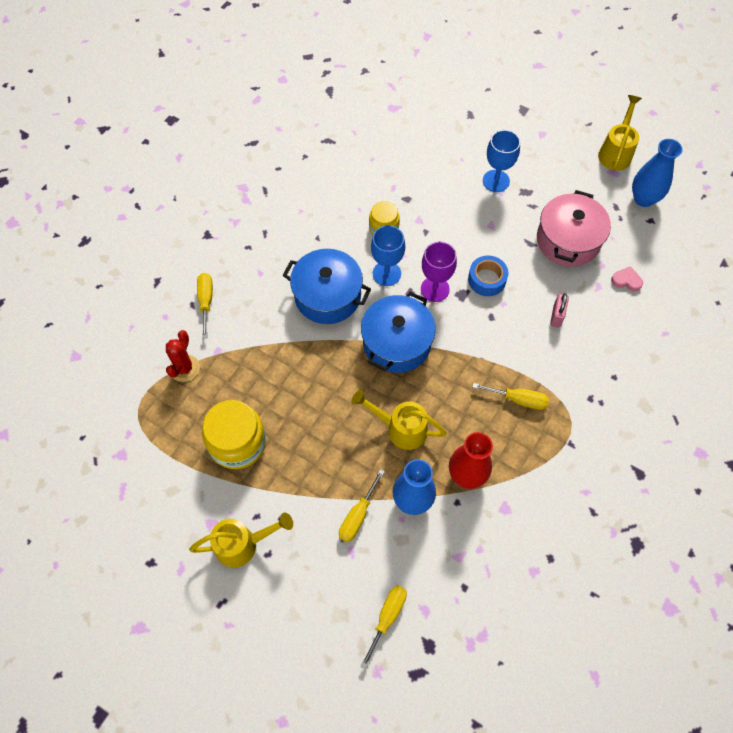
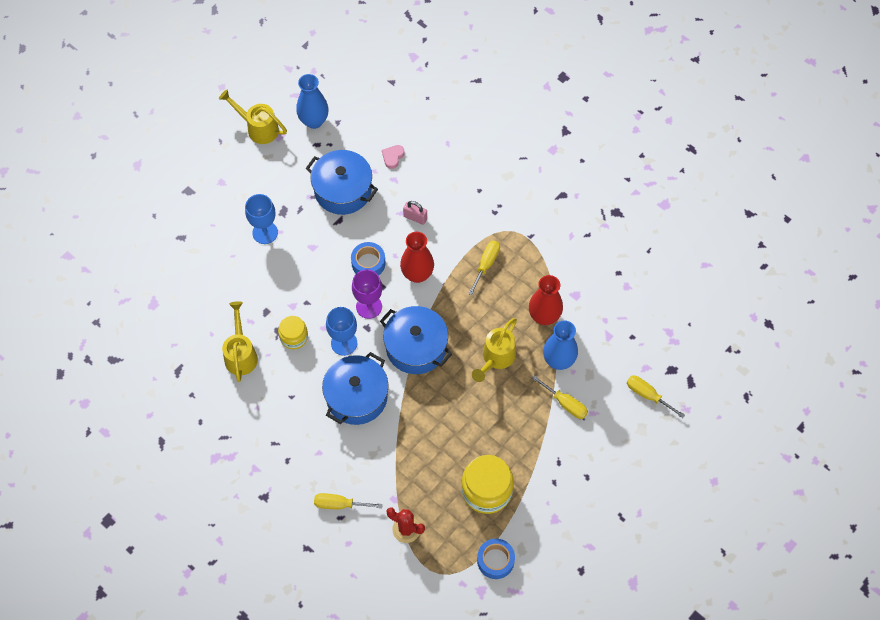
camera: 80 degrees left, 0 degrees up
(156, 464) = (495, 560): none -> blue tape
(243, 544) = (576, 495): yellow watering can -> yellow watering can (241, 354)
(486, 329) = (417, 274): none -> red vase
(568, 240) = (343, 190): pink pot -> blue pot

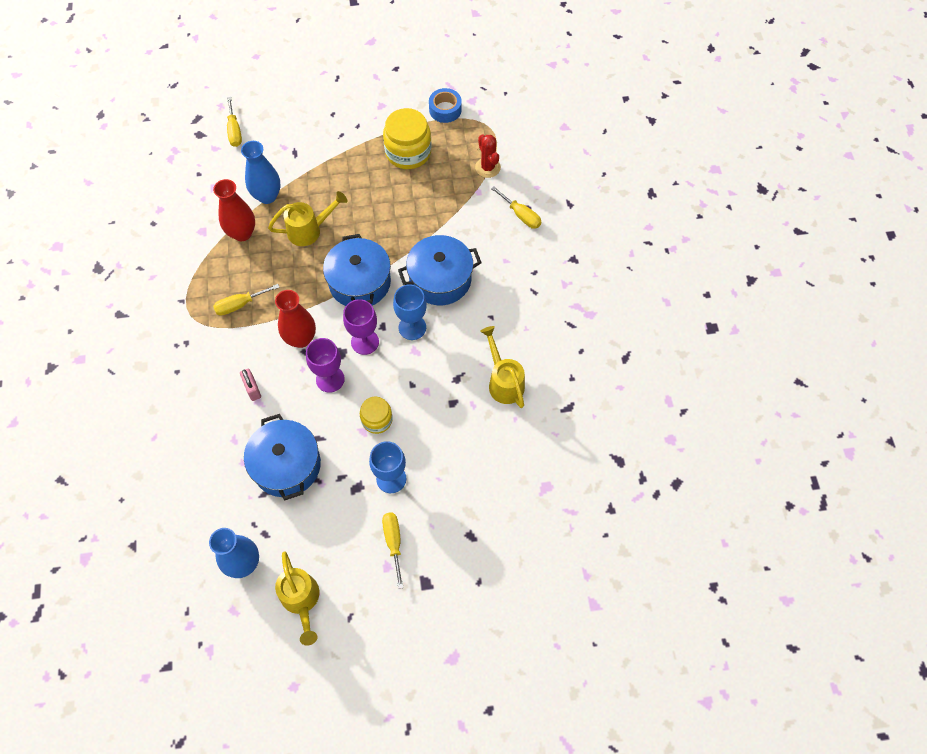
camera: 140 degrees left, 0 degrees up
(241, 354) = (504, 381): yellow watering can -> yellow watering can turned 120 degrees clockwise
(294, 337) = (448, 363): yellow jar -> yellow jar (377, 420)
(368, 263) = (330, 379): blue tape -> purple goblet
(393, 157) = (213, 463): pink heart -> none
(565, 403) = (295, 166): yellow screwdriver -> yellow screwdriver (393, 542)

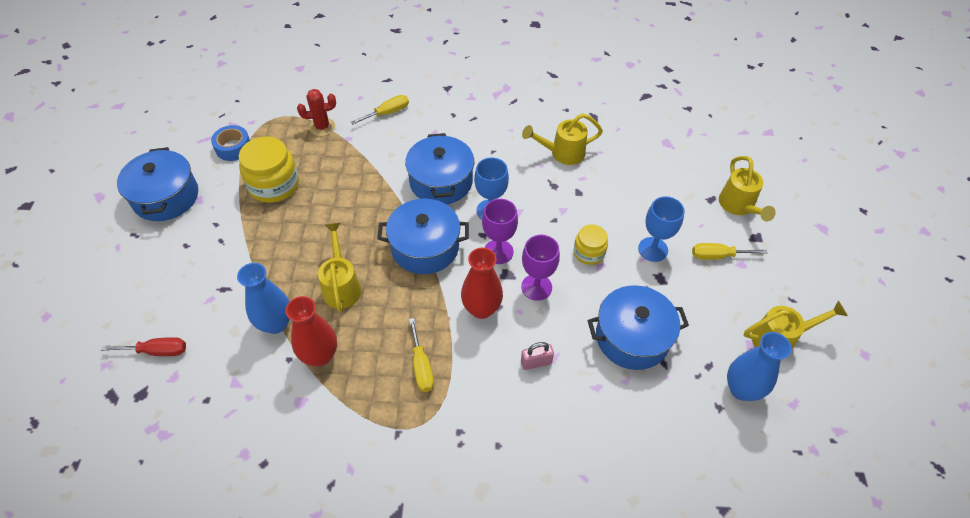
camera: 80 degrees left, 10 degrees down
(234, 131) = (157, 351): yellow screwdriver -> red screwdriver
(379, 83) = (166, 197): none -> blue pot
(466, 565) = (738, 206): none -> yellow watering can

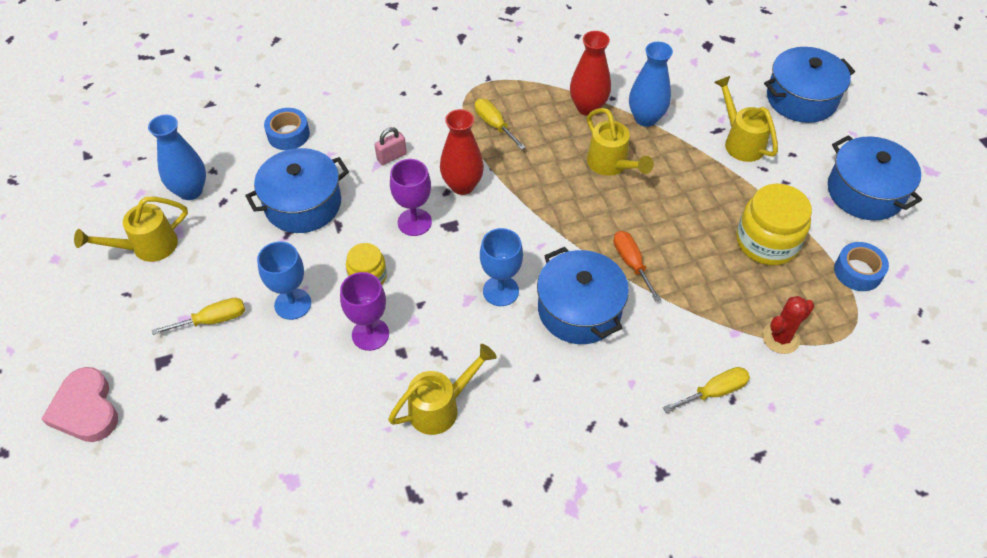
camera: 160 degrees right, 0 degrees up
(157, 351) = (725, 72): red screwdriver -> none
(383, 201) = (631, 263): none -> orange screwdriver
(387, 113) = (714, 392): yellow screwdriver -> yellow screwdriver turned 150 degrees counterclockwise
(425, 247) = (552, 226): blue pot -> blue pot (801, 99)
(498, 251) = (470, 246): purple goblet -> purple goblet (370, 334)
(635, 428) = (288, 134): none -> blue tape
(738, 206) = (183, 400): yellow watering can -> yellow watering can (740, 141)
(810, 221) = (86, 409): none -> pink heart

